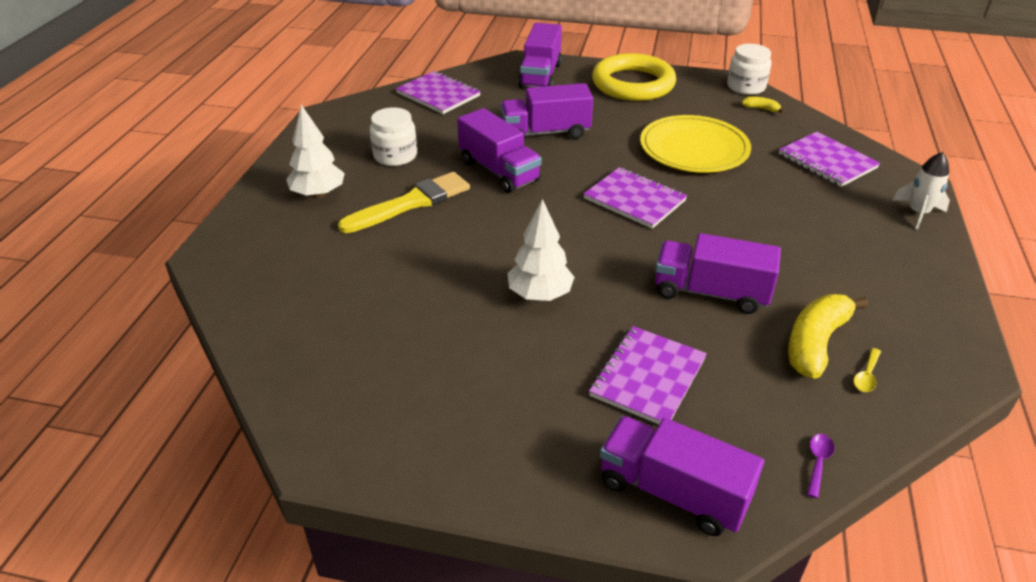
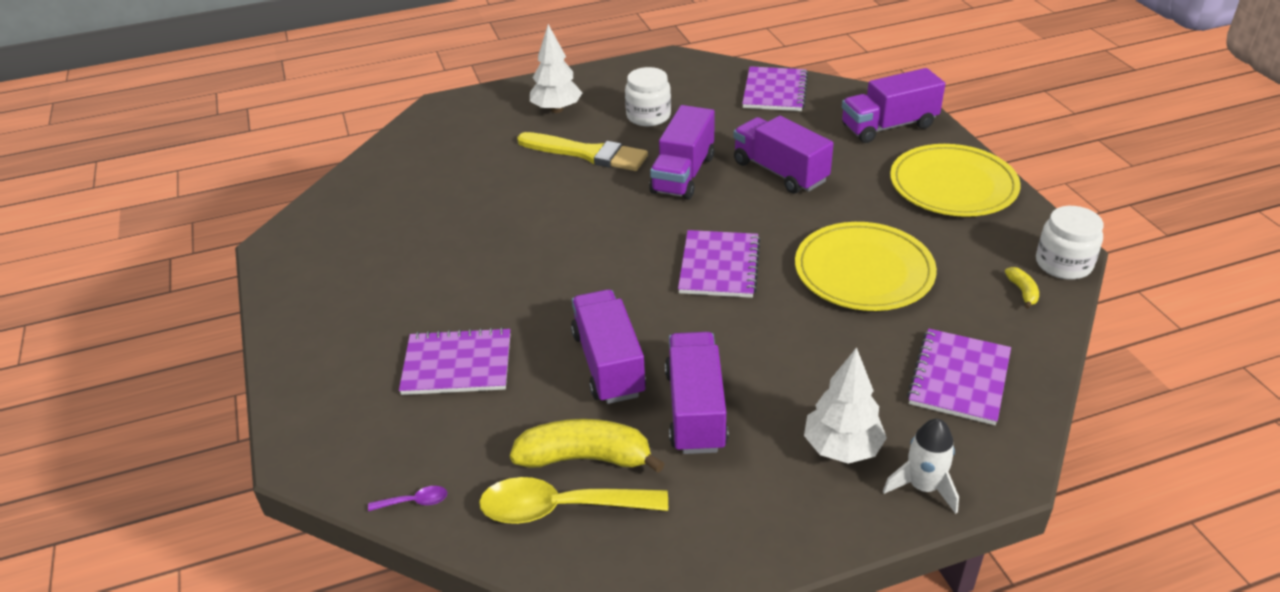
camera: 60 degrees right, 0 degrees up
(540, 295) = (520, 267): white tree -> white tree (842, 448)
(633, 84) = (953, 185): yellow ring -> yellow plate
(672, 492) = (331, 422): purple truck -> purple truck (695, 410)
(866, 376) = (561, 508): yellow spoon -> yellow spoon, size x2.34

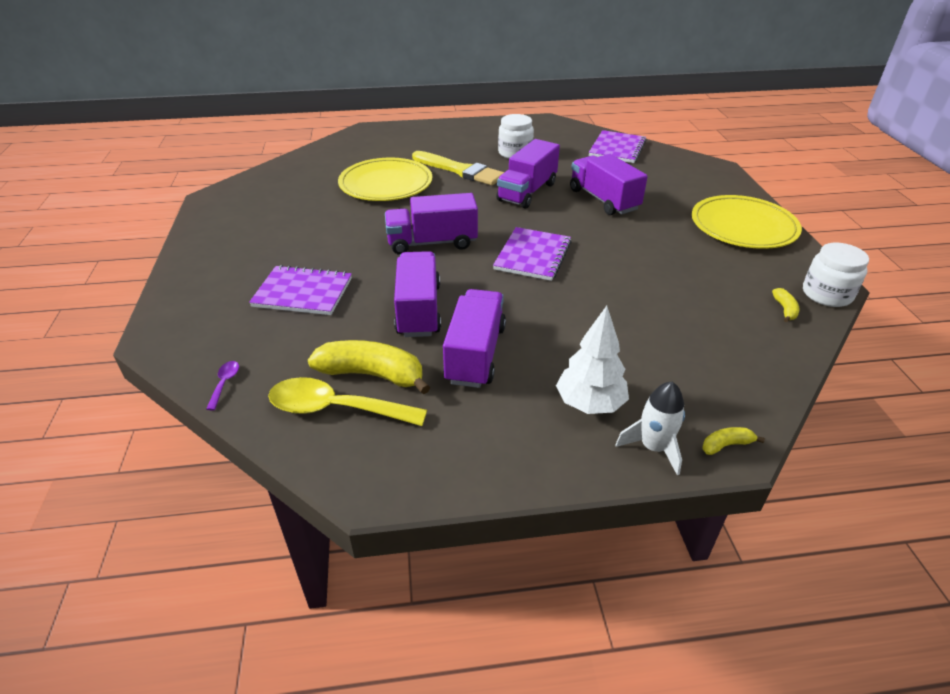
camera: 10 degrees right, 0 degrees up
(414, 502) = (224, 383): purple spoon -> purple spoon turned 90 degrees counterclockwise
(557, 109) = (449, 141): white tree -> none
(863, 271) = (650, 275): yellow plate -> yellow plate (386, 184)
(888, 126) = (701, 181): purple truck -> purple truck (432, 243)
(959, 378) = (710, 366): purple notebook -> none
(997, 469) = (726, 445): none -> yellow banana

